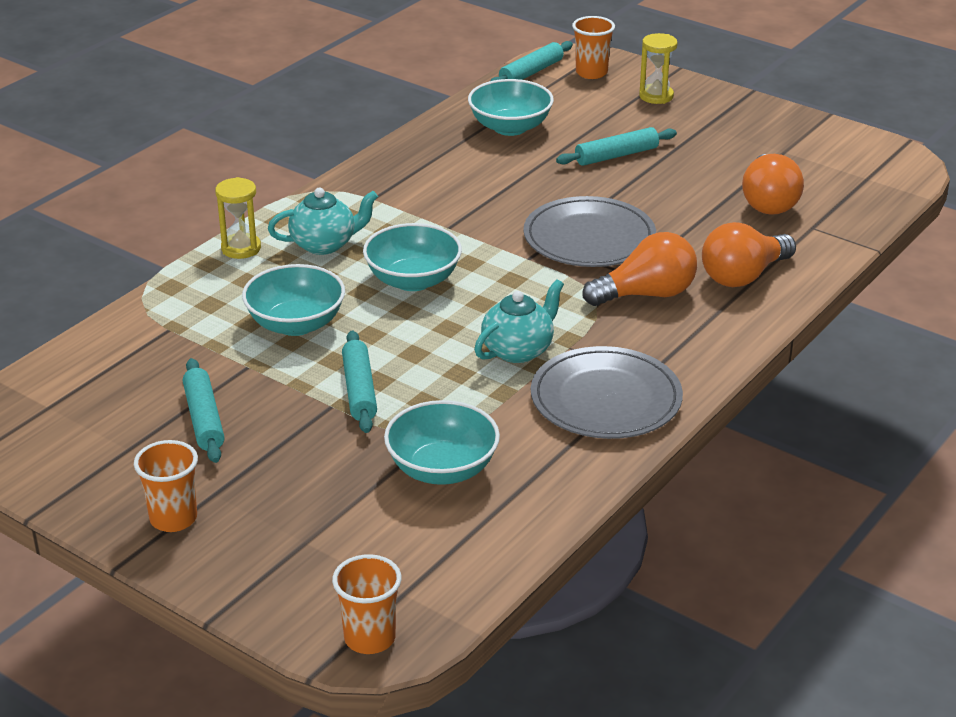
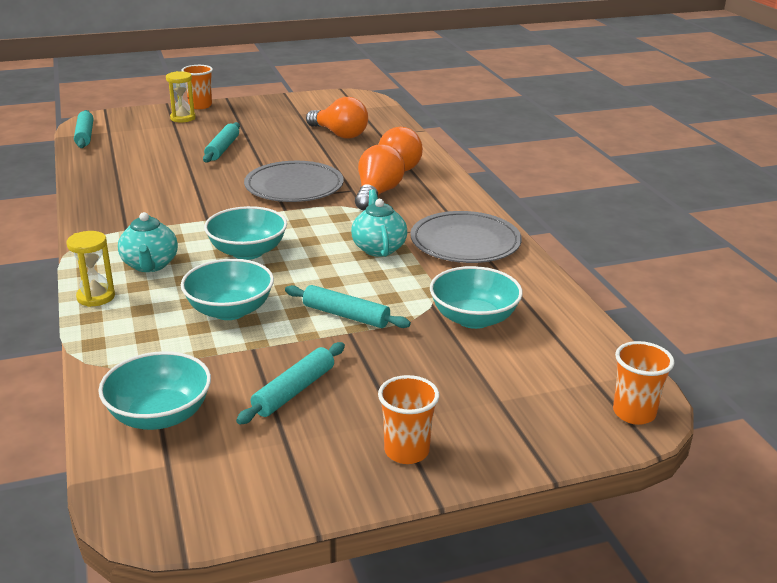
camera: 55 degrees left, 5 degrees down
(204, 419) = (294, 391): turquoise rolling pin -> turquoise rolling pin turned 75 degrees counterclockwise
(324, 244) = (150, 265): turquoise teapot -> turquoise teapot turned 150 degrees clockwise
(510, 127) = (132, 162): turquoise bowl -> turquoise bowl (160, 415)
(591, 73) = (122, 122): orange cup -> orange cup (200, 106)

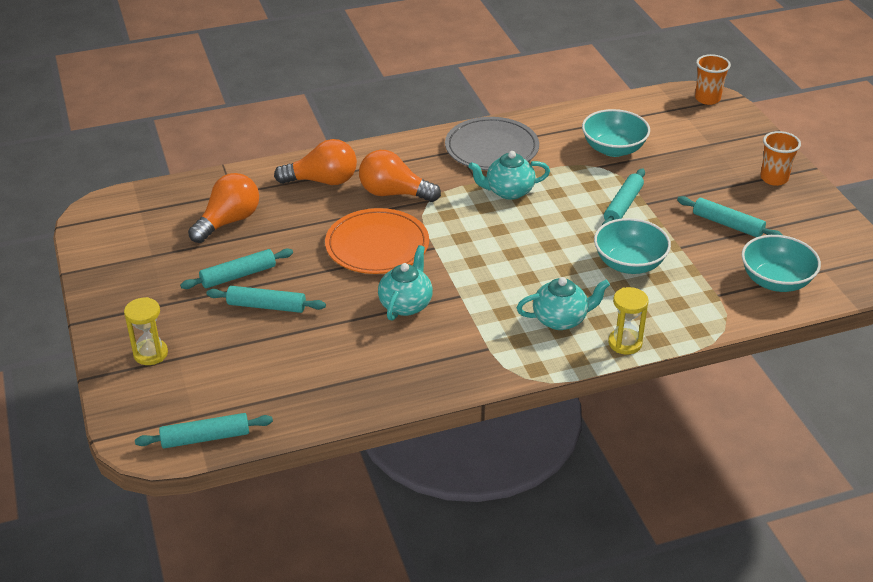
camera: 90 degrees left, 10 degrees up
(200, 106) = (102, 344): orange cup -> none
(204, 197) = (406, 304): none -> turquoise teapot
(247, 252) = (525, 263): turquoise bowl -> none
(265, 139) = (238, 275): none -> turquoise rolling pin
(294, 186) = (377, 245): grey plate -> orange plate

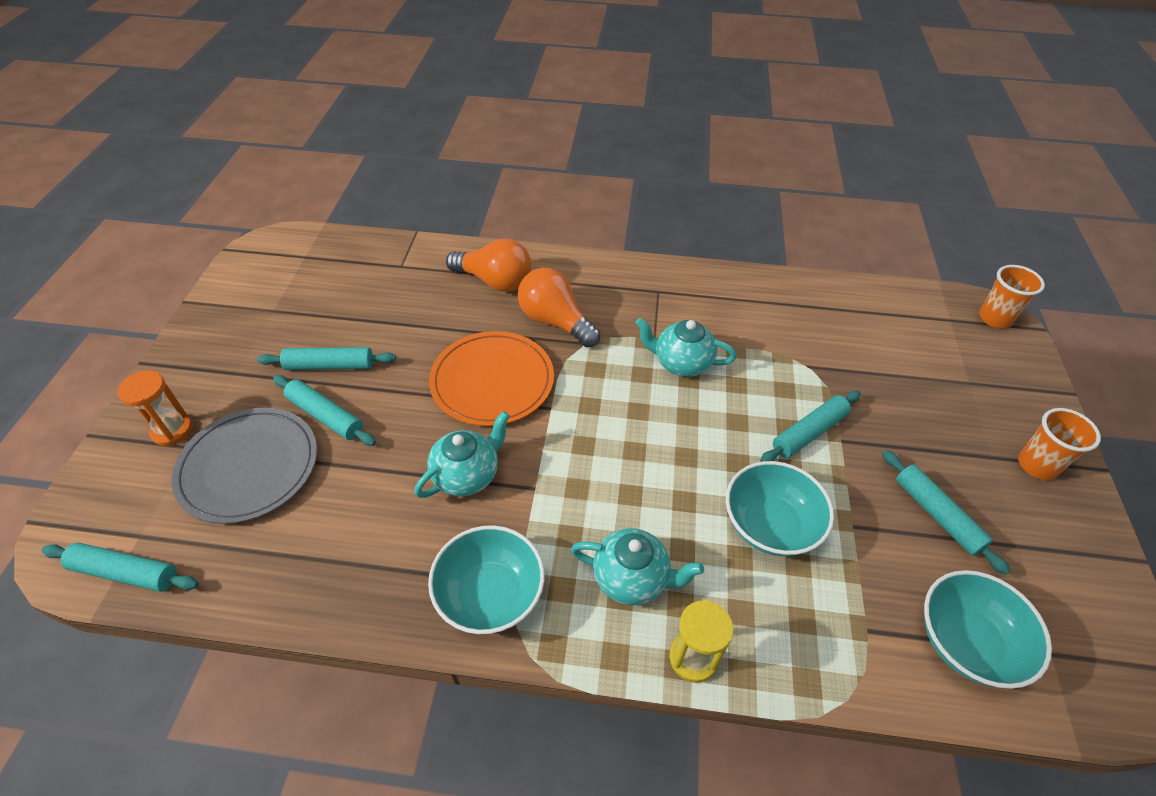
camera: 25 degrees right, 10 degrees up
(150, 354) = (172, 430): yellow hourglass -> orange hourglass
(228, 221) = (371, 297): orange light bulb -> none
(491, 148) = (696, 300): grey plate -> grey plate (249, 467)
(613, 149) = (839, 348): turquoise bowl -> turquoise bowl (490, 595)

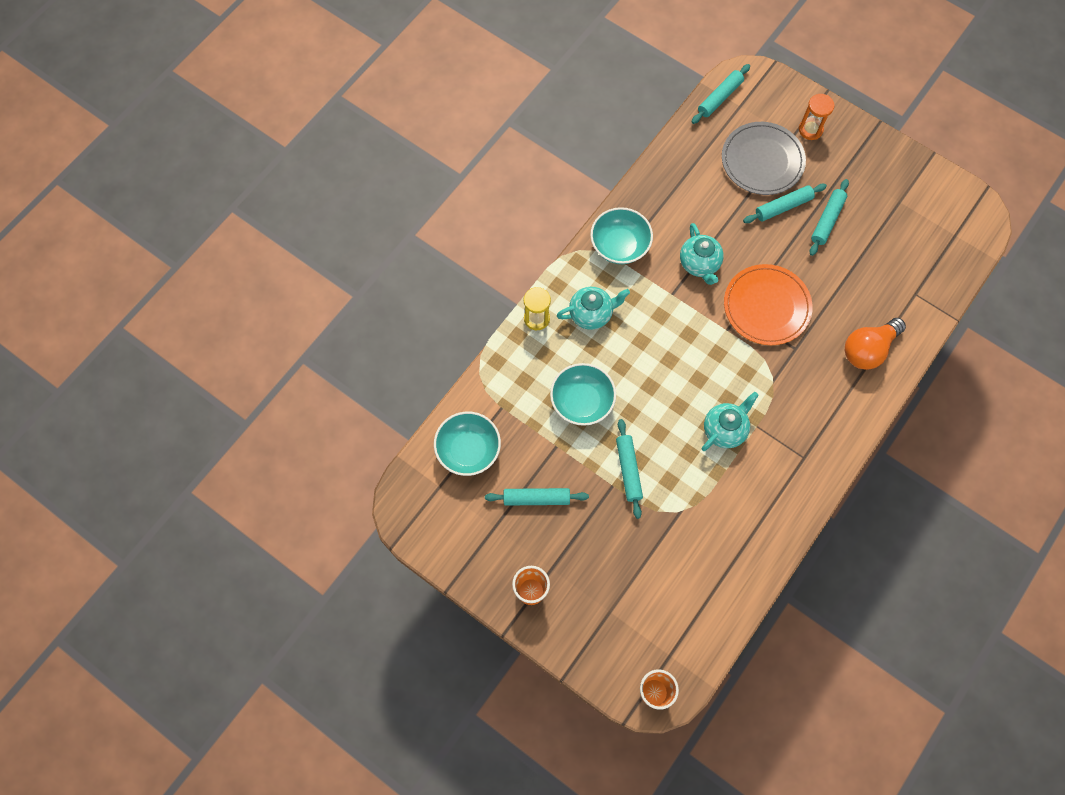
camera: 120 degrees right, 20 degrees up
(555, 321) = (805, 370): orange light bulb -> none
(632, 578) = (591, 314): turquoise teapot -> turquoise teapot turned 150 degrees counterclockwise

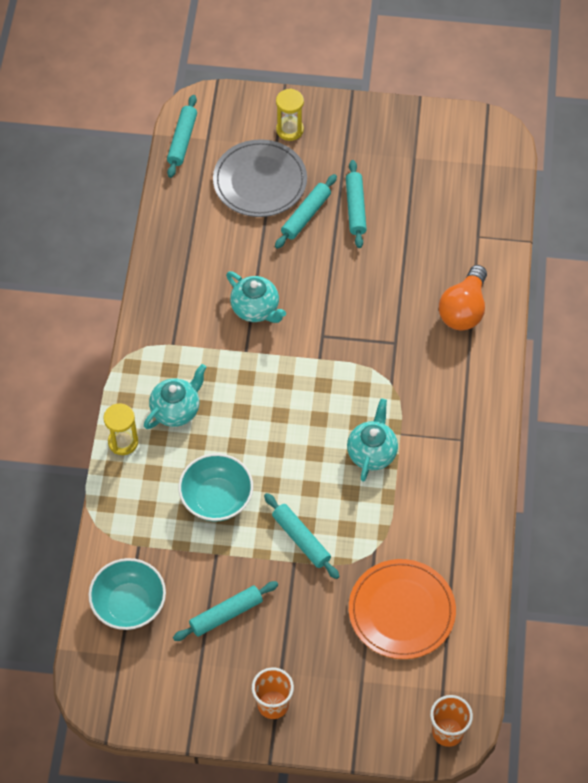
camera: 30 degrees left, 10 degrees down
(619, 246) = (166, 330): turquoise bowl -> none
(766, 306) = (344, 317): orange plate -> orange plate (401, 611)
(810, 130) = (289, 130): orange hourglass -> yellow hourglass

